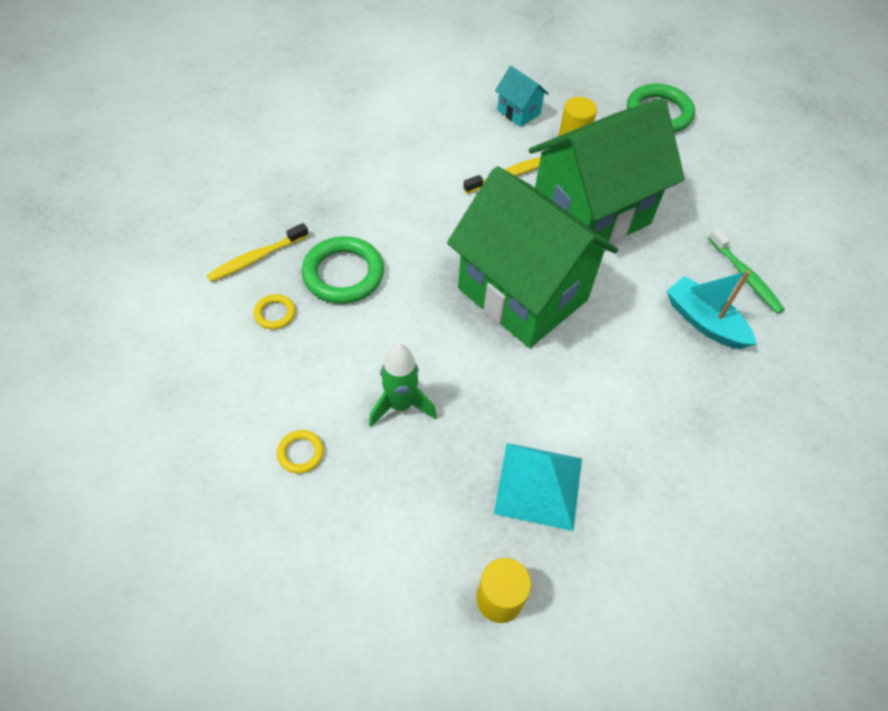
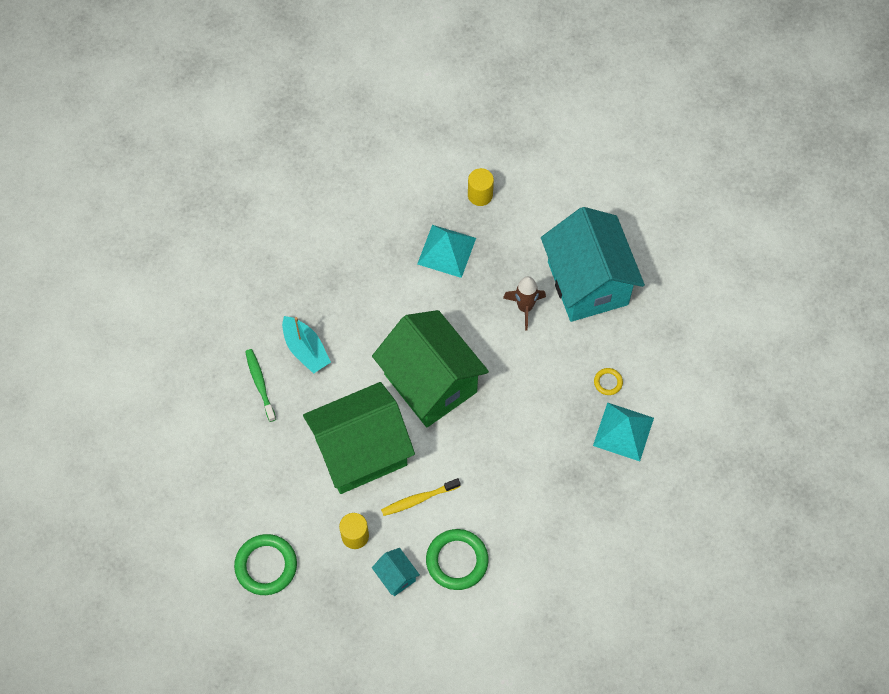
camera: 170 degrees left, 10 degrees up
(257, 258) = (623, 431): yellow toothbrush -> turquoise pyramid
(300, 453) = (587, 283): yellow ring -> turquoise house
(343, 274) = (559, 412): green ring -> green ring (457, 560)
(400, 405) = (525, 308): green rocket -> brown rocket

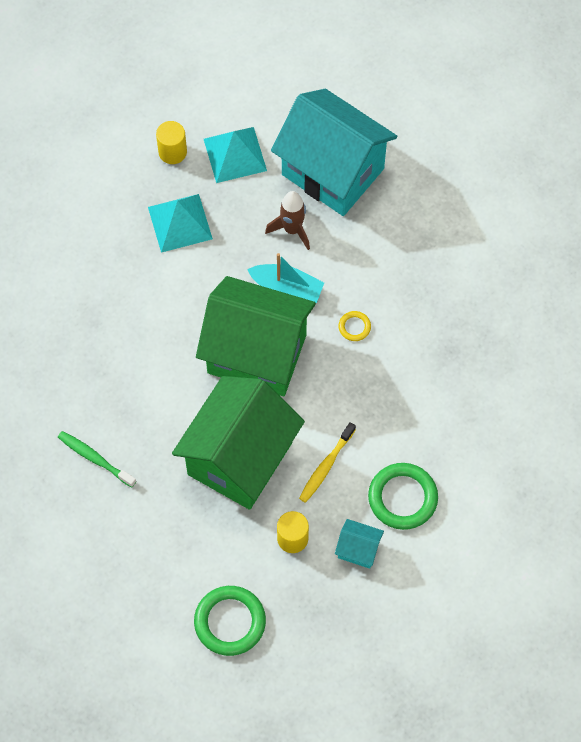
camera: 35 degrees left, 0 degrees up
(305, 349) = (115, 398): turquoise boat -> turquoise boat (287, 289)
(608, 382) = (417, 249): yellow ring -> yellow ring (354, 327)
(623, 431) = (464, 285): turquoise pyramid -> turquoise pyramid (235, 154)

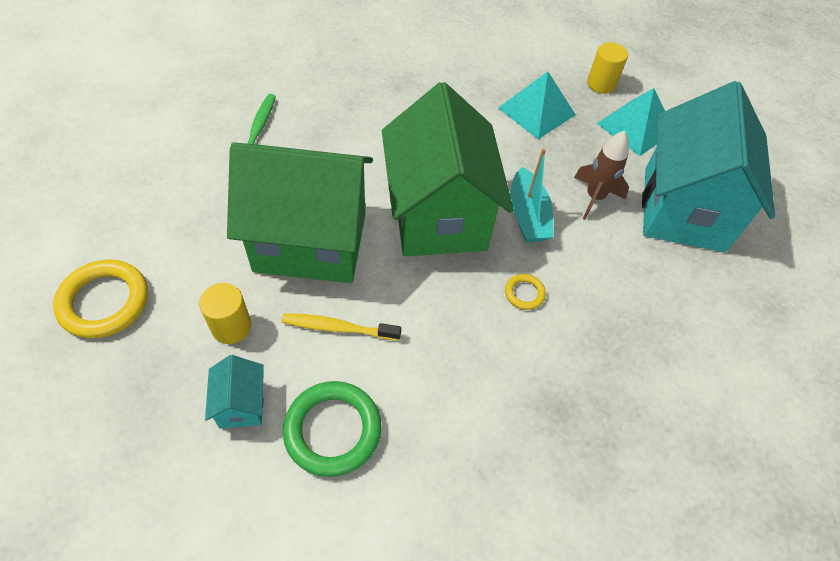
camera: 60 degrees right, 10 degrees down
(230, 622) = (104, 302): green ring -> yellow ring

